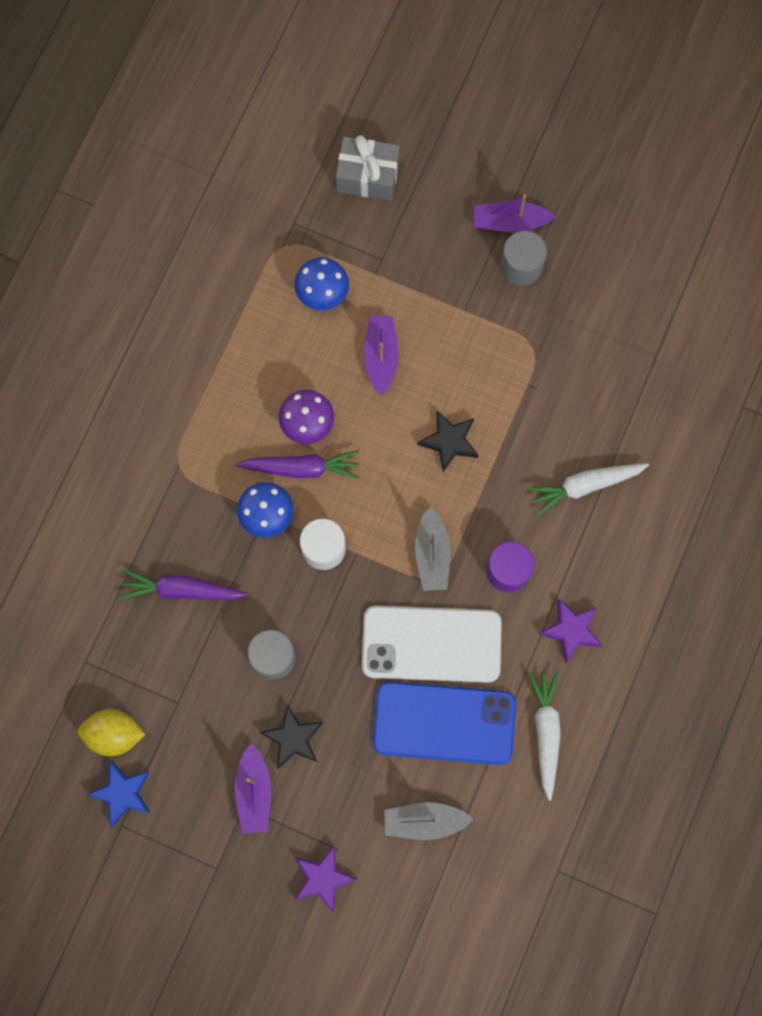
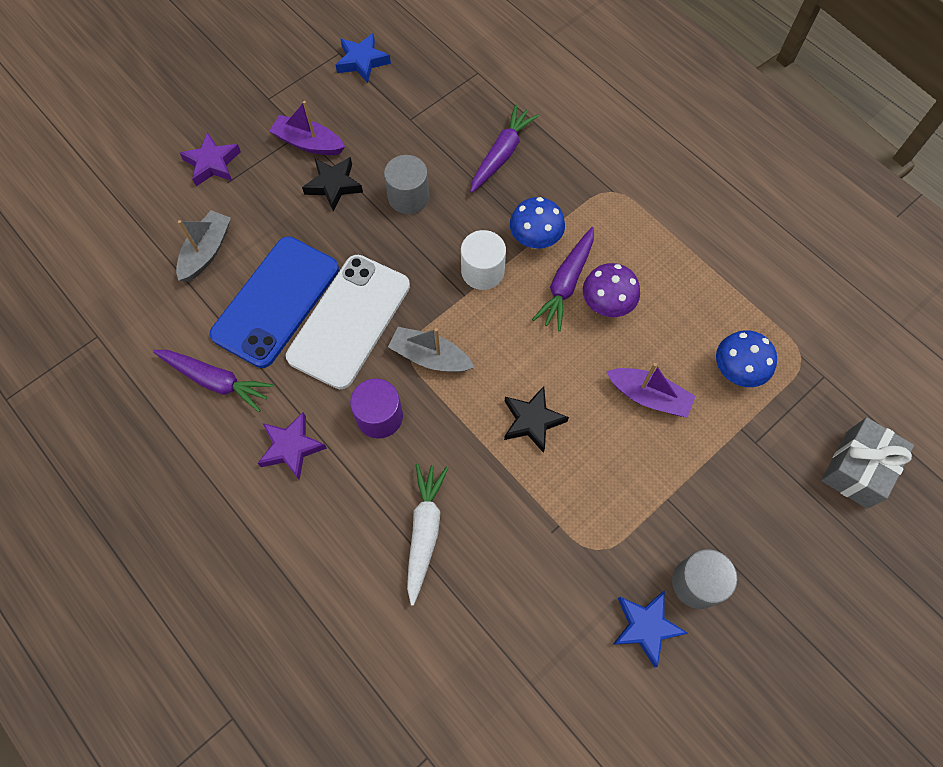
camera: 115 degrees right, 10 degrees down
(114, 734) = (410, 71): yellow lemon -> none
(509, 222) = (754, 595): purple boat -> none
(545, 732) = (216, 381): white carrot -> purple carrot
(573, 291) = (646, 627): none -> blue star

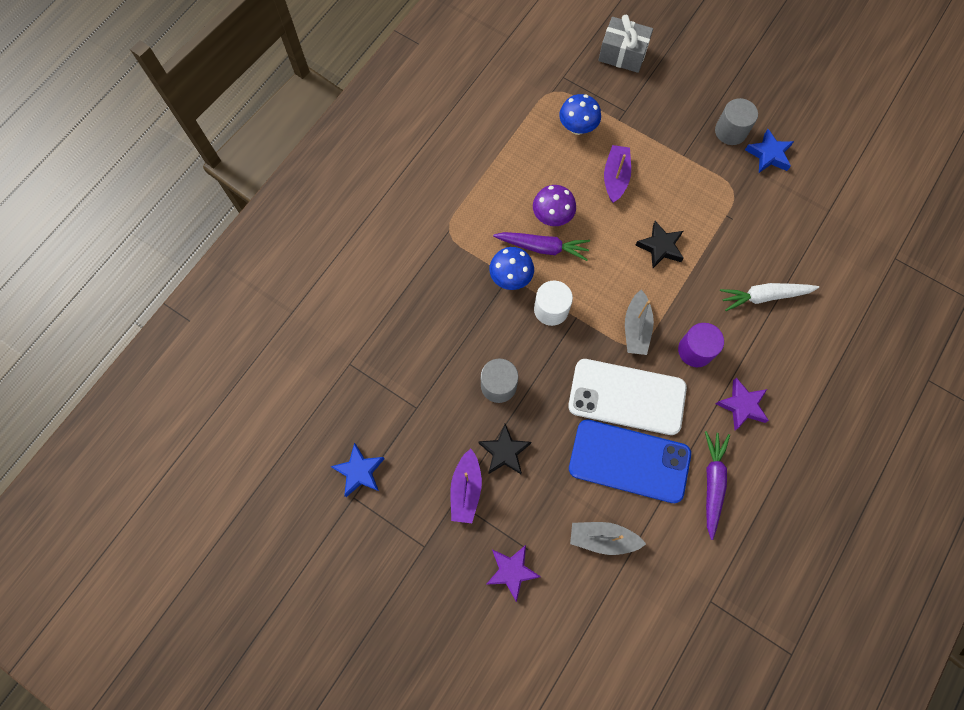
camera: 105 degrees left, 5 degrees up
(501, 154) = (435, 322): purple carrot -> none

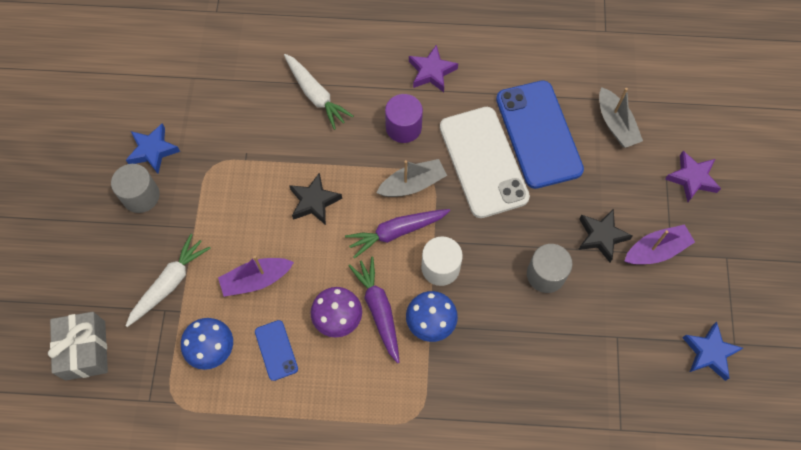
camera: 120 degrees left, 5 degrees down
(552, 166) = (276, 350): none -> blue phone
(645, 121) = (169, 283): none -> white carrot
(712, 483) = (513, 66): purple carrot -> purple carrot (397, 232)

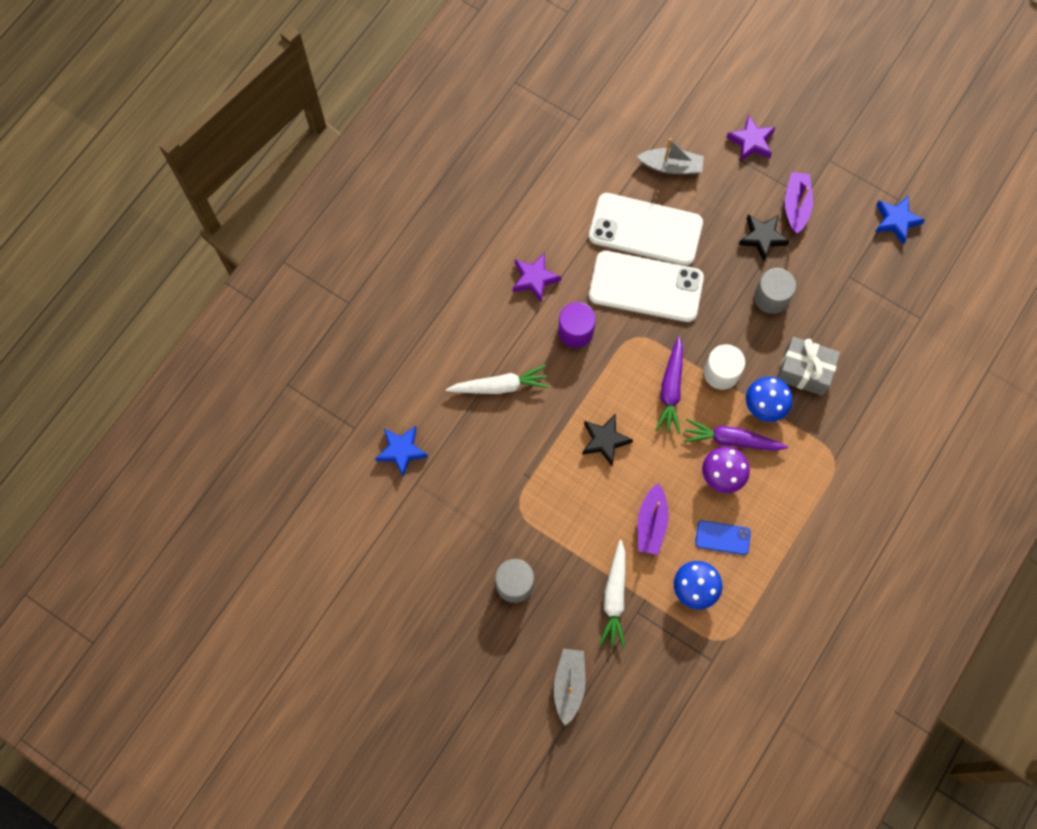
camera: 60 degrees left, 5 degrees up
(85, 350) = (638, 694): grey gift -> grey gift (804, 371)
(153, 150) = (473, 553): blue star -> blue star (401, 451)
(169, 283) = (614, 597): white carrot -> white carrot turned 150 degrees counterclockwise
(412, 184) = (634, 353): grey boat -> grey boat (569, 685)
(538, 134) = (645, 229): blue phone -> white phone

